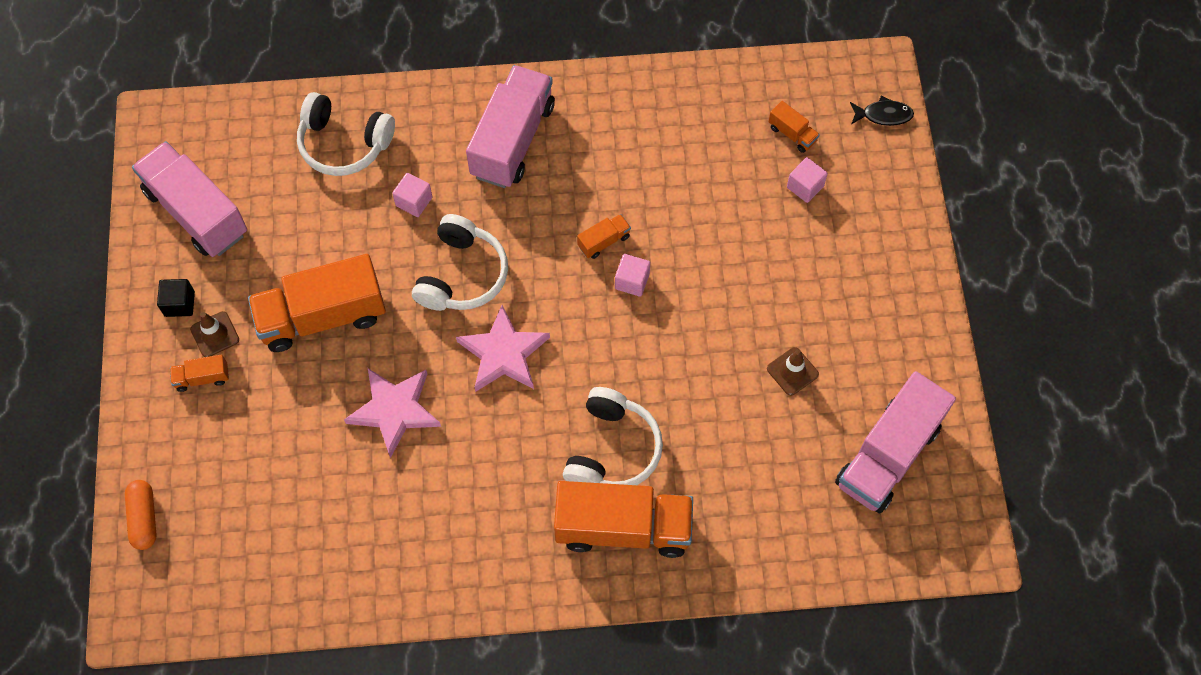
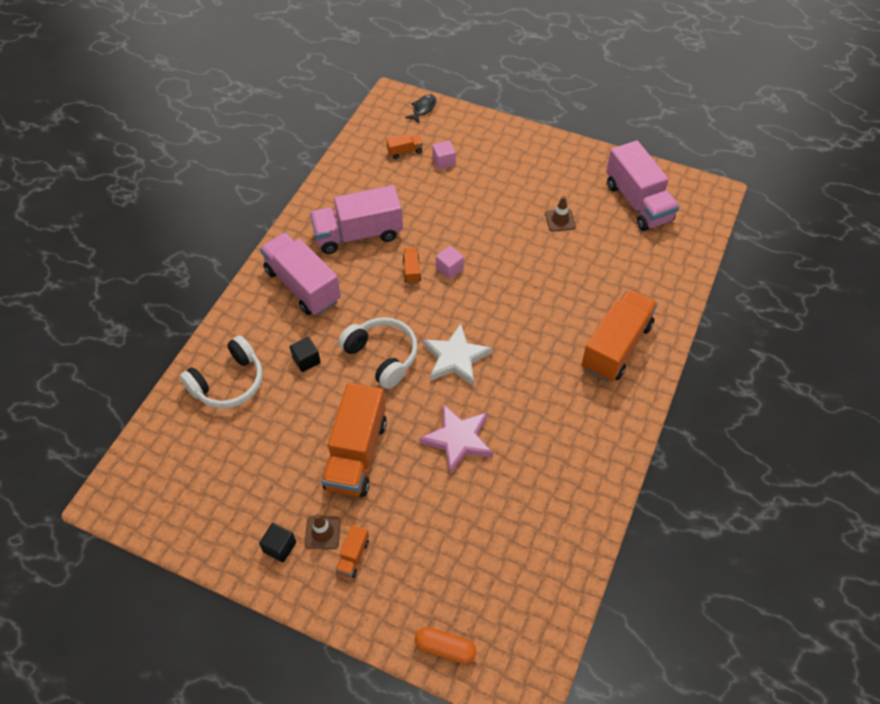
camera: 60 degrees left, 10 degrees down
(196, 212) = (210, 503): pink truck -> pink truck (358, 234)
(414, 201) = (306, 360): pink cube -> black cube
(503, 353) = (456, 358): pink star -> white star
(612, 449) = (559, 329): white headphones -> none

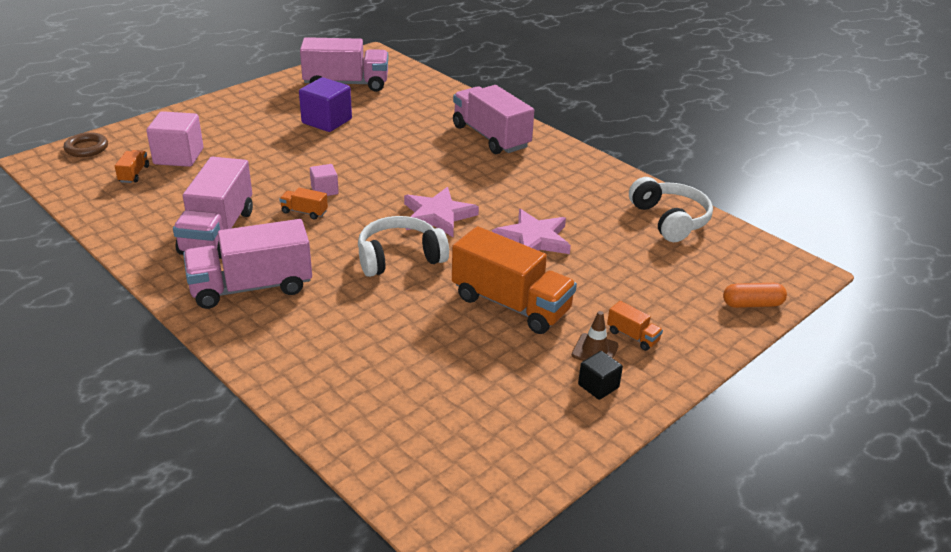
camera: 70 degrees left, 20 degrees down
(229, 383) = (345, 378): white headphones -> white headphones (670, 220)
(306, 360) = (362, 309): black cube -> none
(423, 109) = (86, 148): black fish -> brown ring
(444, 161) = (178, 156): pink cube -> pink cube, size x1.79
(445, 648) = (752, 304): orange capsule -> orange capsule turned 45 degrees clockwise
(456, 358) = (438, 216): white star -> pink star
(560, 220) = (326, 121): brown traffic cone -> purple cube
(616, 347) = (490, 137): orange truck -> pink truck

